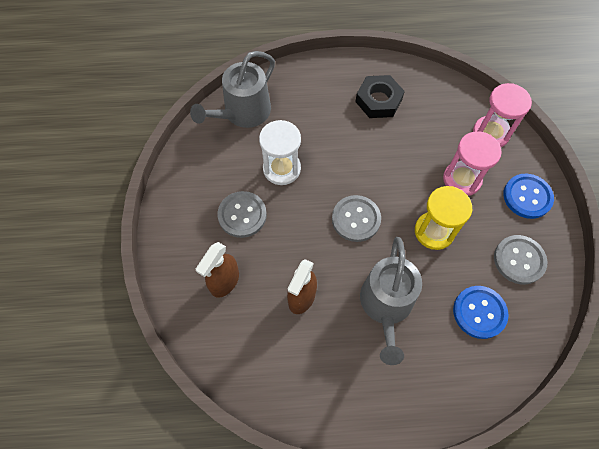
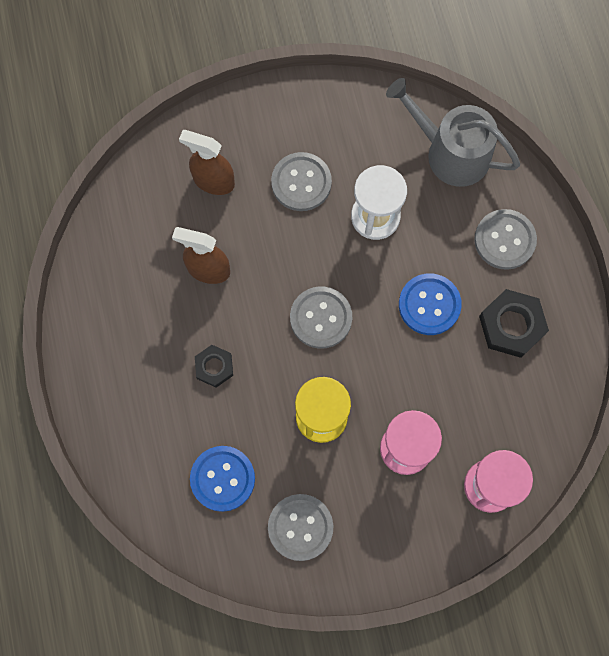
camera: 80 degrees right, 10 degrees up
(316, 93) = (504, 240): none -> grey button
(386, 305) = (214, 367): grey watering can -> black nut
(527, 197) = (396, 538): blue button -> blue button (429, 305)

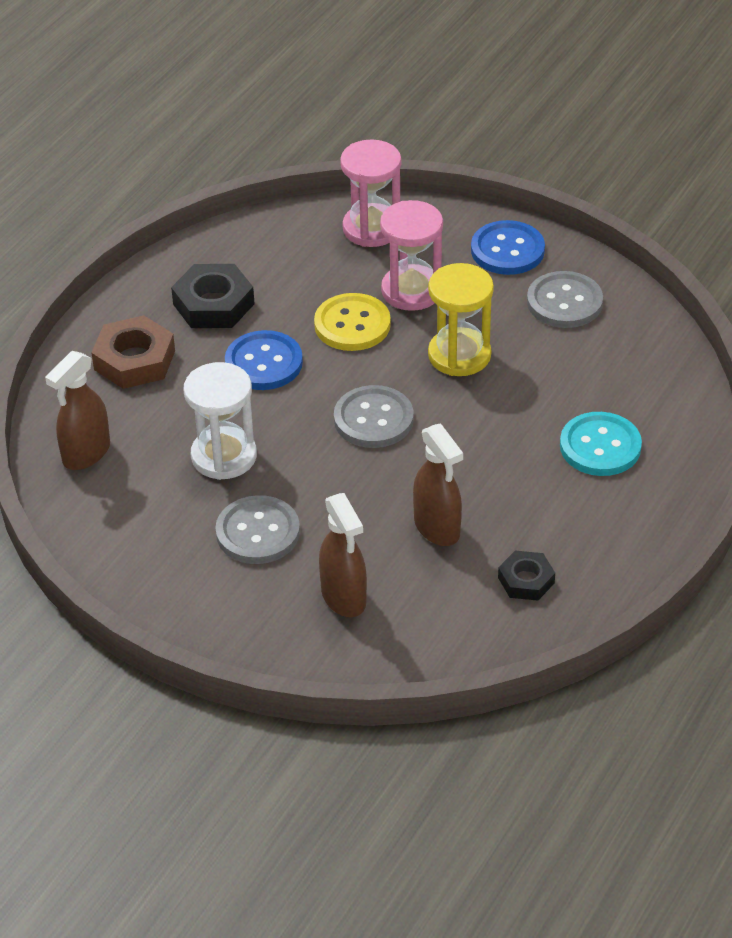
camera: 135 degrees left, 30 degrees down
(170, 414) = (600, 446): none -> turquoise button
(214, 367) = (518, 451): black nut -> black nut (526, 580)
(222, 478) = (599, 373): blue button -> blue button (507, 250)
(411, 384) = (352, 325): none -> yellow button
(451, 153) = (86, 453): grey watering can -> brown spray bottle
(504, 240) = (134, 360): grey button -> brown nut

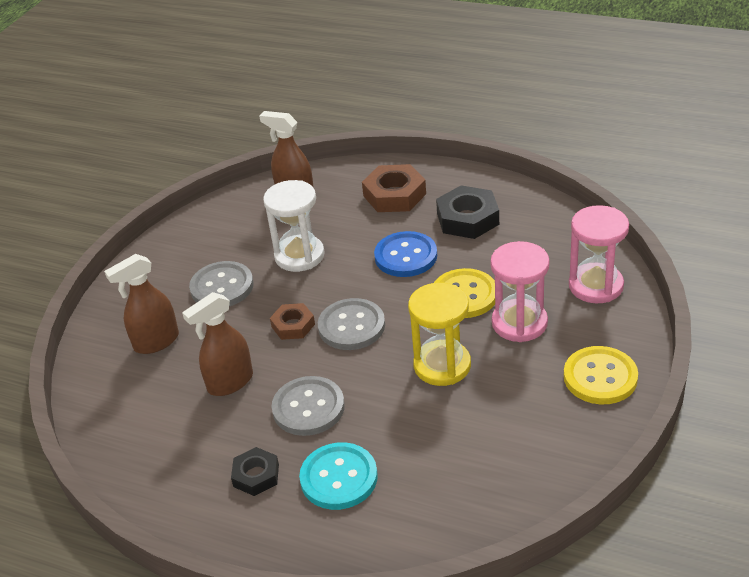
camera: 85 degrees right, 5 degrees down
(355, 469) = (293, 325): none -> brown nut
(507, 250) = (600, 377): blue button -> yellow button
(526, 580) = (171, 446): black nut -> black nut (256, 475)
(564, 302) = (537, 428): grey button -> grey button (308, 408)

